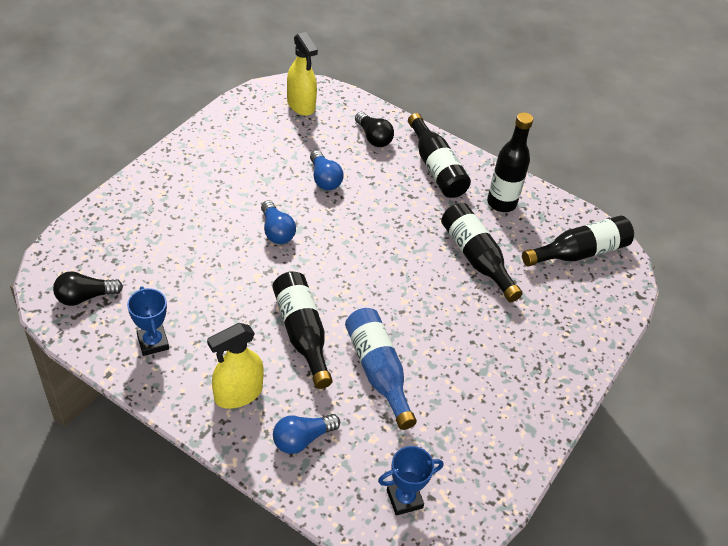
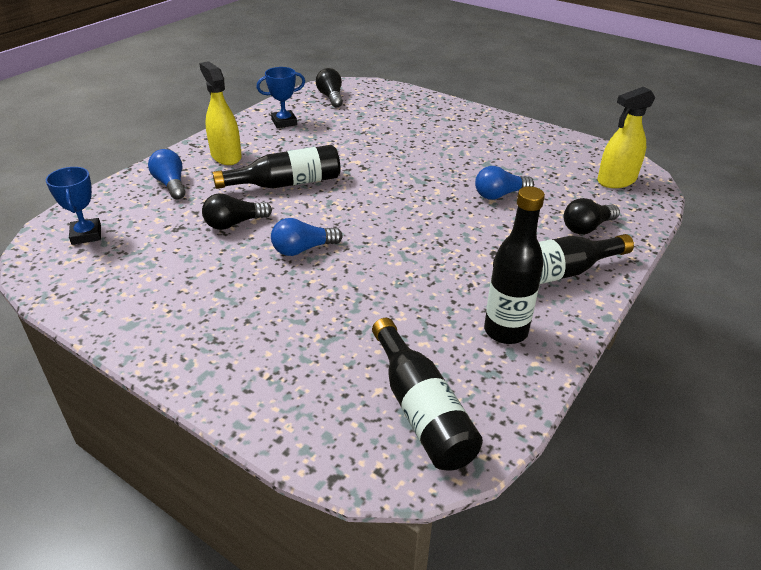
camera: 95 degrees right, 10 degrees down
(276, 231) = (415, 169): blue light bulb -> blue light bulb (303, 249)
(378, 371) = (234, 223): blue bottle -> black light bulb
(476, 258) = (396, 299): black bottle -> none

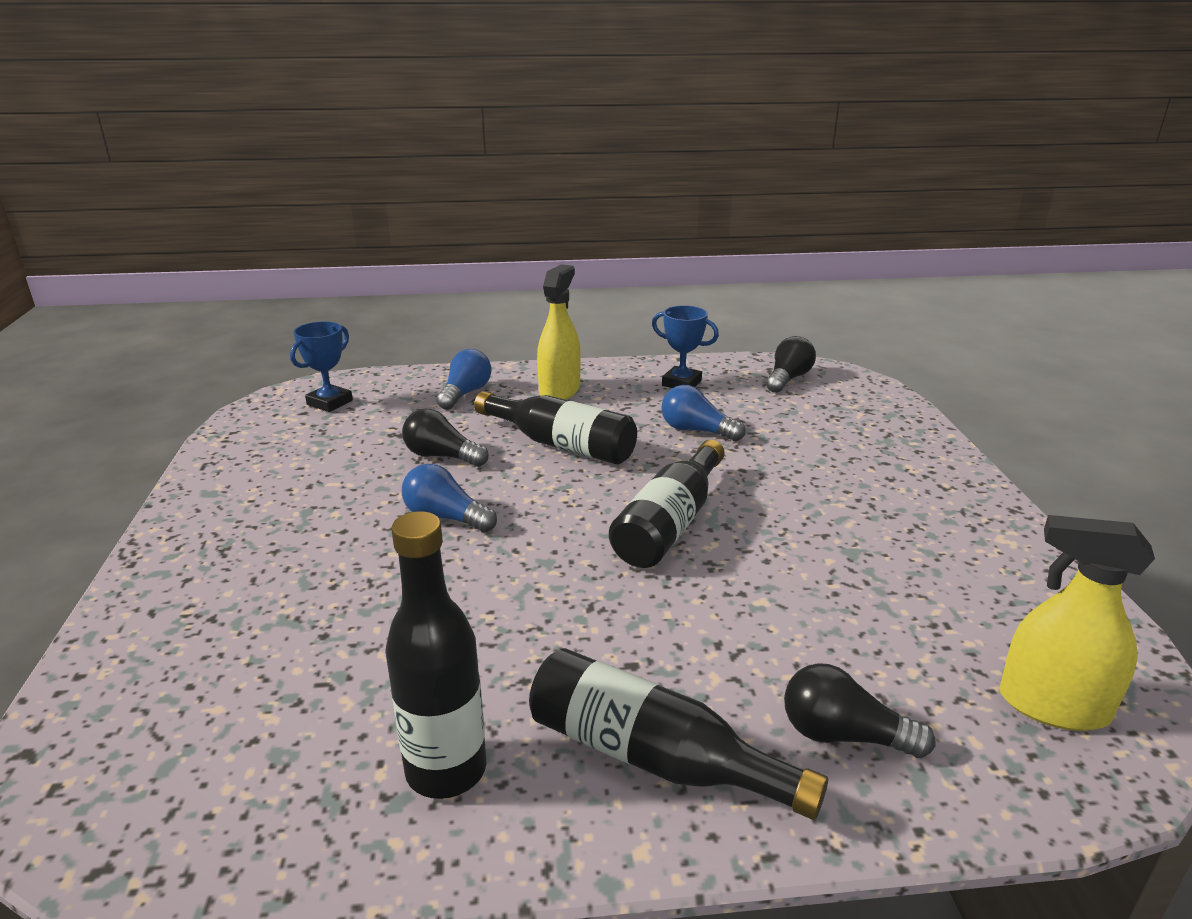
camera: 50 degrees right, 10 degrees down
(421, 410) = (200, 767): black bottle -> black bottle (670, 523)
(499, 195) = (789, 601): blue light bulb -> blue light bulb (696, 430)

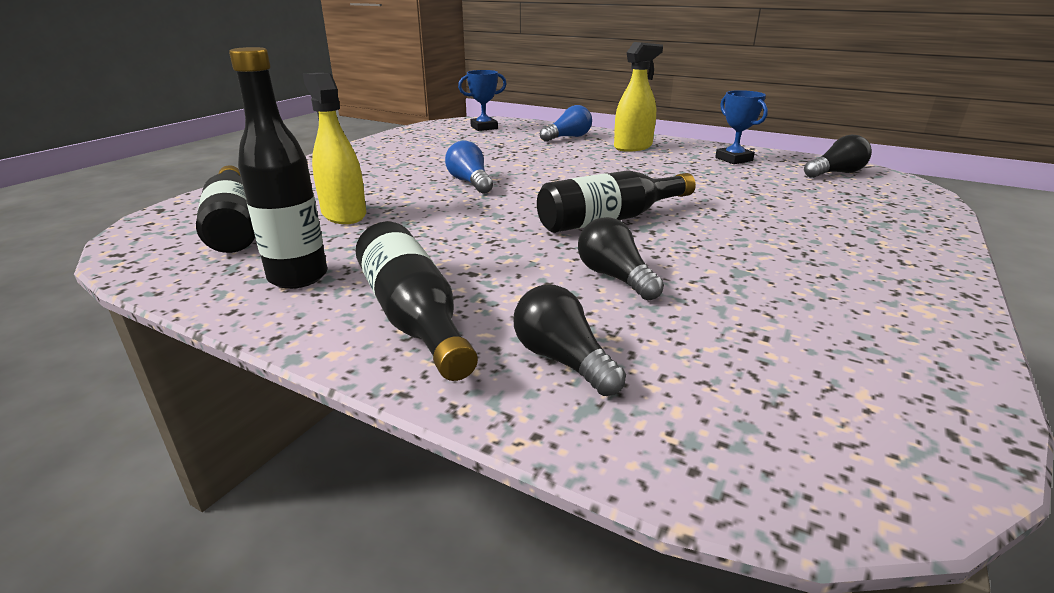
camera: 35 degrees right, 0 degrees up
(442, 456) = (510, 159): black light bulb -> black light bulb (615, 277)
(561, 445) = (593, 169): black bottle -> black bottle (235, 225)
(696, 430) = (707, 183): blue light bulb -> none
(1052, 706) = (799, 424): yellow spray bottle -> yellow spray bottle (344, 214)

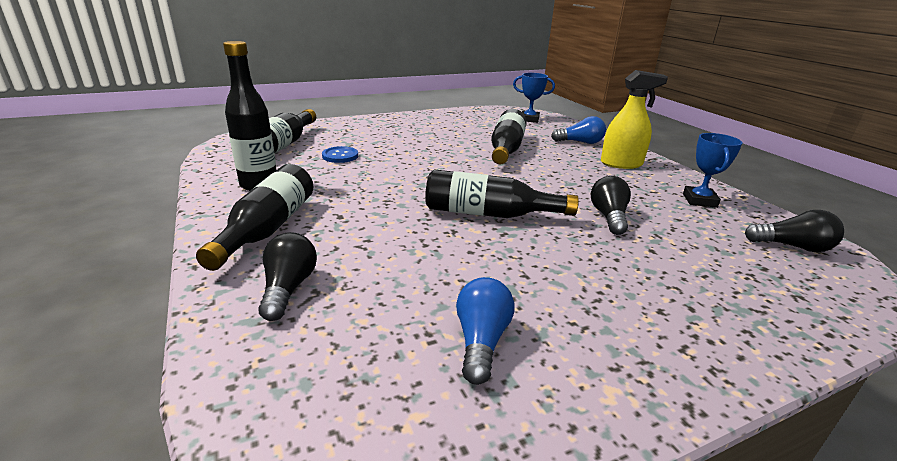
camera: 35 degrees right, 0 degrees up
(344, 214) = (340, 156): yellow spray bottle -> blue button
(470, 182) = (445, 157): blue light bulb -> blue light bulb (481, 341)
(514, 159) = (506, 149): none -> black bottle
(615, 277) = (413, 254): black light bulb -> black light bulb (609, 217)

